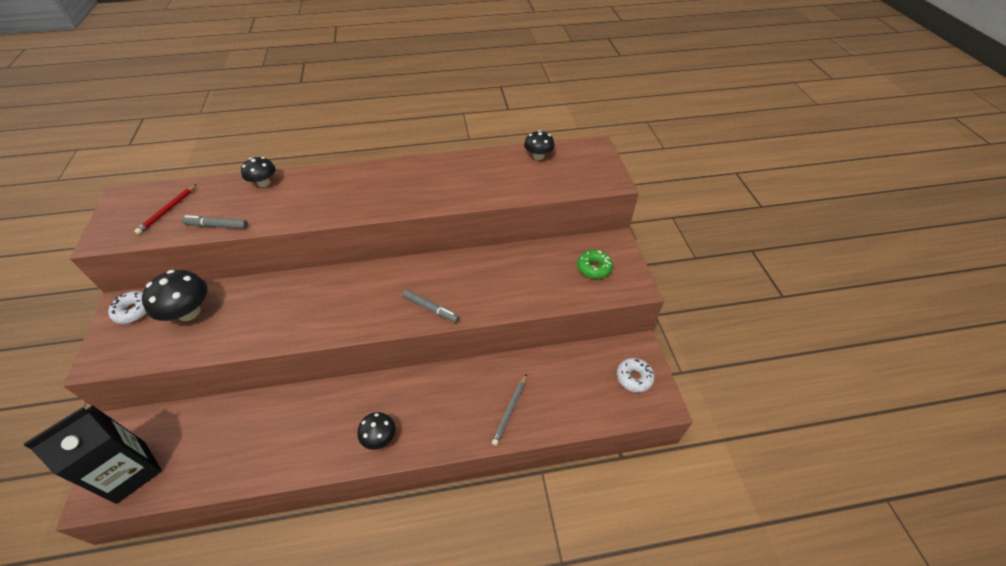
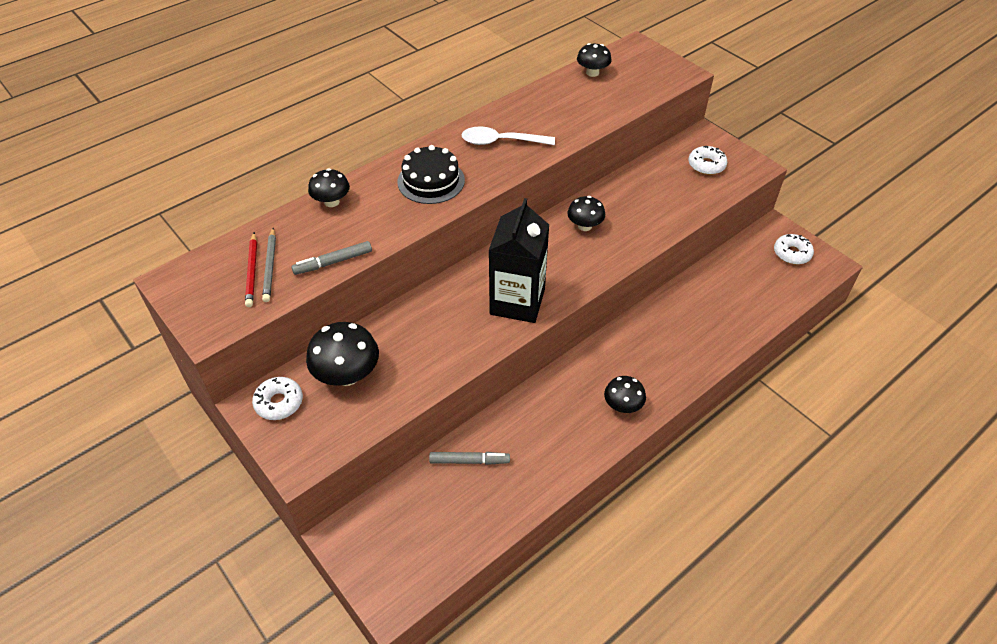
camera: 30 degrees left, 0 degrees up
(131, 471) = (405, 561): black carton -> black carton (517, 302)
(339, 194) = (431, 181): none -> black cake
(416, 184) = (501, 142): none -> white spoon
(431, 309) = (596, 261): grey marker -> grey marker (469, 461)
(450, 276) = (584, 226): none -> black mushroom
(510, 410) = (715, 328): grey pencil -> grey pencil (270, 267)
(594, 268) = (706, 165): green donut -> white donut

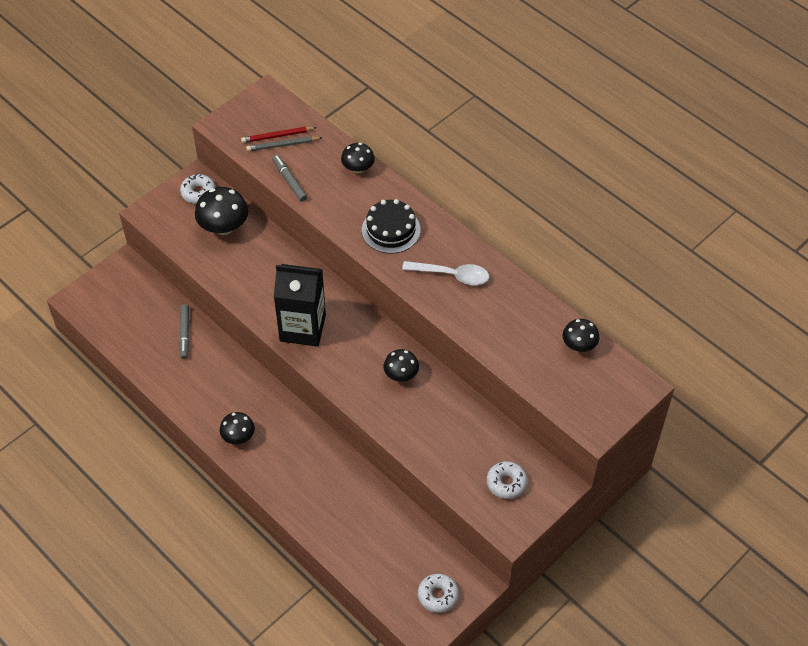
camera: 85 degrees right, 5 degrees up
(501, 142) = (452, 275): white spoon -> white spoon turned 105 degrees clockwise

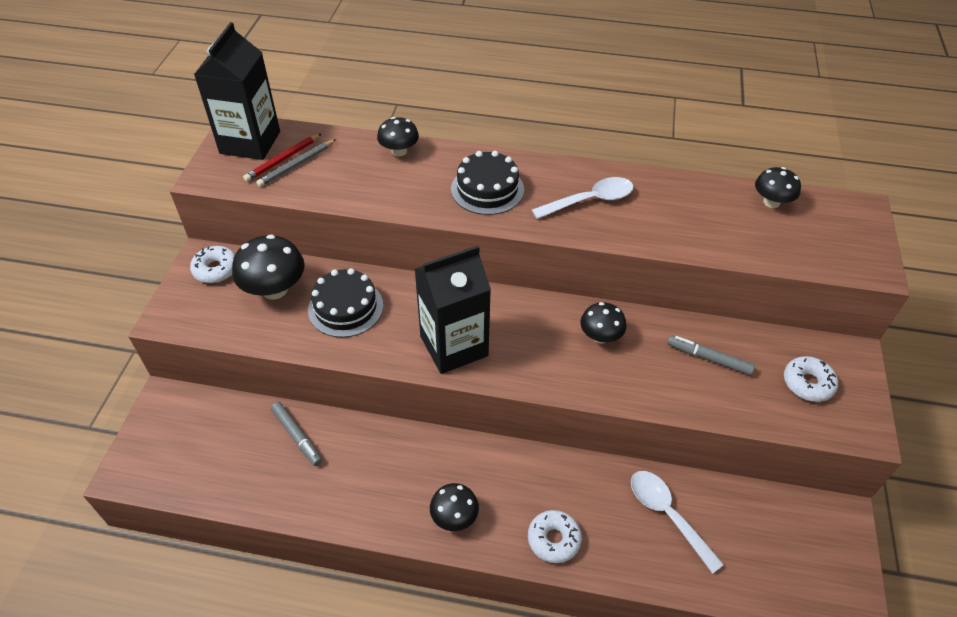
camera: 35 degrees left, 5 degrees down
(257, 264) = (345, 307): none -> black cake
(266, 111) = (250, 142): none -> black carton
(289, 181) = (334, 194): grey marker -> grey marker (709, 358)
(366, 514) = (667, 515): none -> white spoon
(438, 595) = (822, 557): white donut -> white donut (553, 539)

